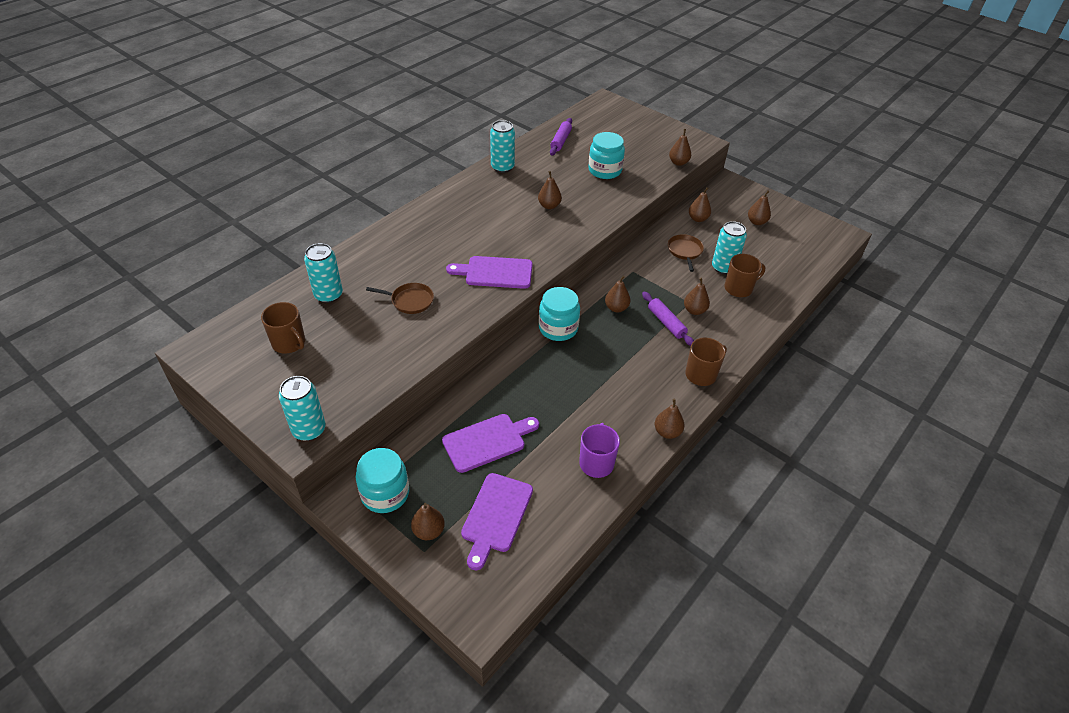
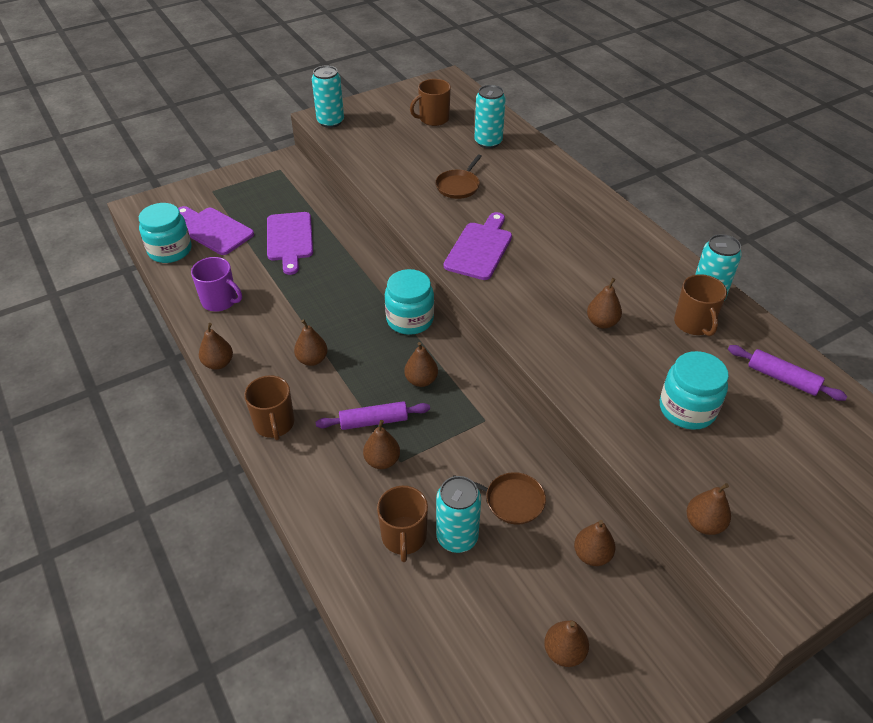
camera: 110 degrees right, 0 degrees up
(385, 493) = (275, 180): turquoise jar -> turquoise jar (170, 250)
(428, 531) = (227, 195): brown pear -> brown pear (312, 359)
(530, 171) = (694, 323): none -> brown mug

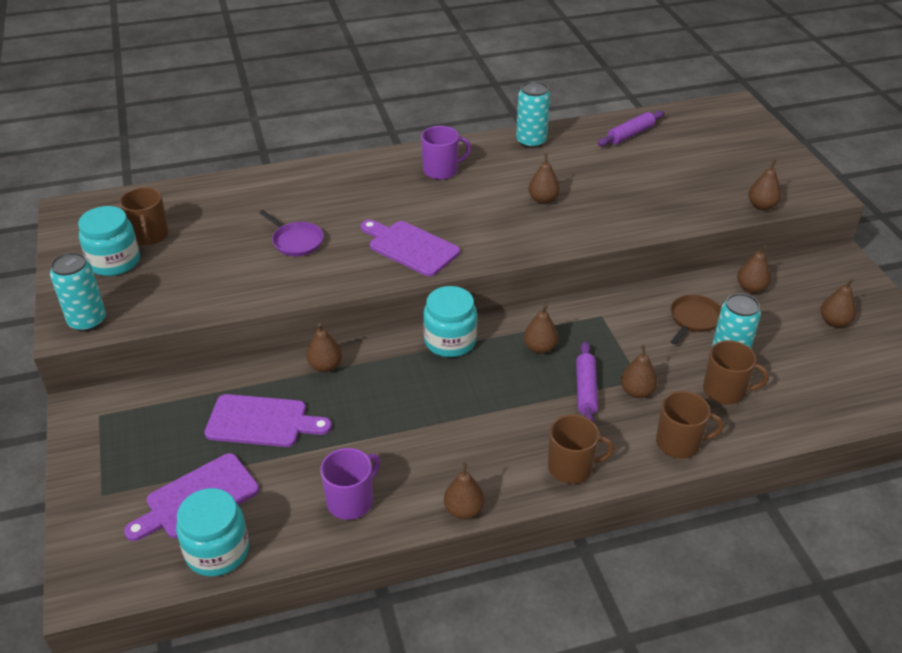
camera: 75 degrees left, 5 degrees down
(312, 359) = (484, 425): brown pear -> brown pear (325, 366)
(458, 186) = (296, 241): brown pan -> purple pan
(488, 142) = (227, 206): turquoise can -> none
(611, 244) = (441, 170): none -> purple mug
(687, 409) = (652, 184): turquoise jar -> turquoise jar (114, 262)
(694, 323) = (559, 155): brown mug -> brown mug (679, 443)

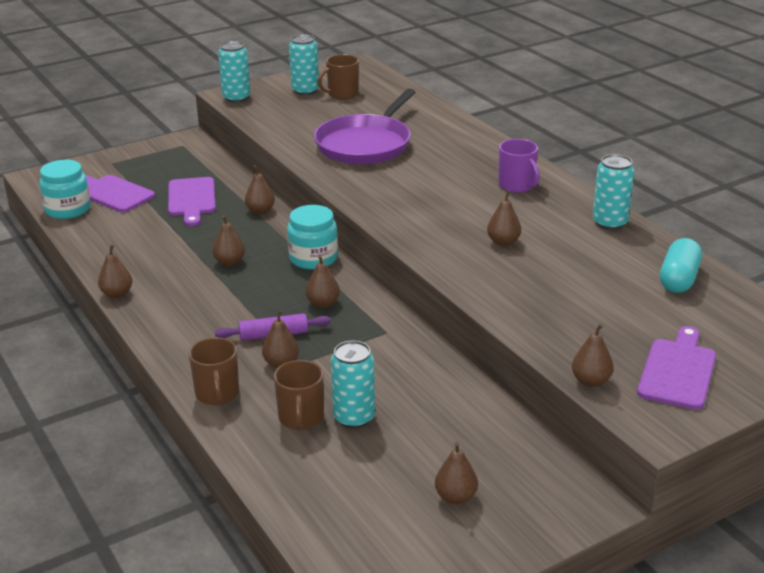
camera: 75 degrees right, 10 degrees down
(114, 262) = (305, 91): turquoise jar -> turquoise can
(296, 241) = (365, 144): purple pan -> purple pan, size x2.14
(351, 501) = (119, 247): purple mug -> none
(410, 247) = (384, 190): purple cutting board -> purple cutting board (677, 371)
(571, 467) = (173, 338): brown mug -> none
(630, 134) = (679, 279): purple rolling pin -> turquoise capsule
(694, 319) = (409, 390): brown pan -> none
(751, 288) = (488, 428): brown pear -> brown pear (229, 262)

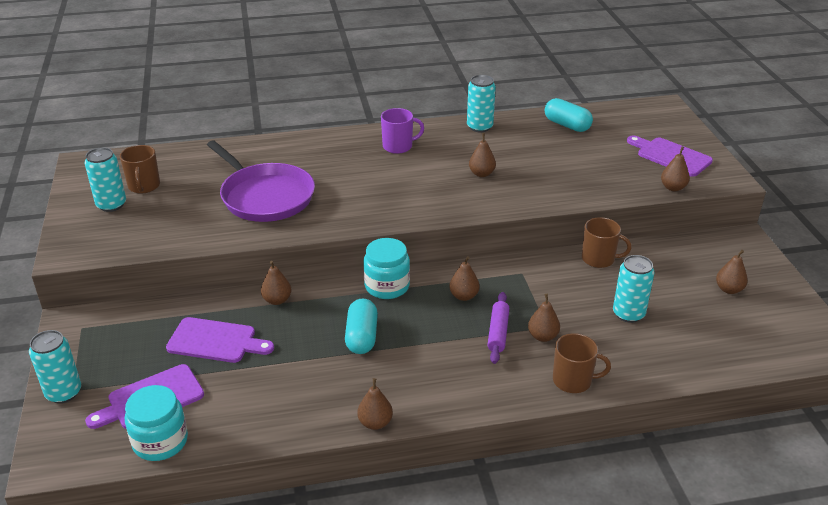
camera: 70 degrees left, 5 degrees up
(229, 262) = (361, 337): brown pear -> turquoise capsule
(236, 98) = (81, 249): turquoise can -> turquoise can (63, 392)
(301, 418) = (621, 340): brown mug -> brown mug (599, 259)

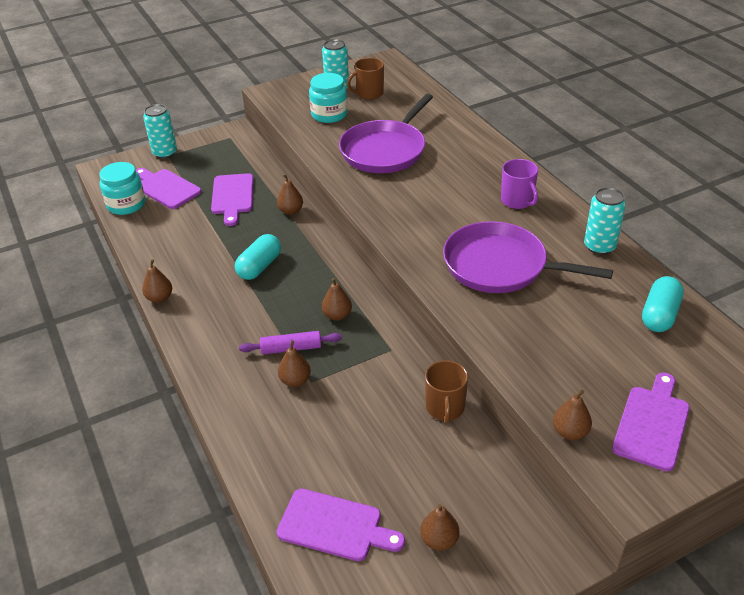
camera: 75 degrees right, 5 degrees up
(361, 337) = (259, 266): turquoise capsule -> turquoise capsule turned 45 degrees counterclockwise
(387, 286) = (333, 265): turquoise jar -> turquoise jar (329, 114)
(481, 174) = (500, 266): brown pear -> purple pan
(573, 380) = (237, 412): brown mug -> none
(628, 314) = (354, 444): turquoise can -> none
(711, 339) = (335, 526): none -> purple cutting board

